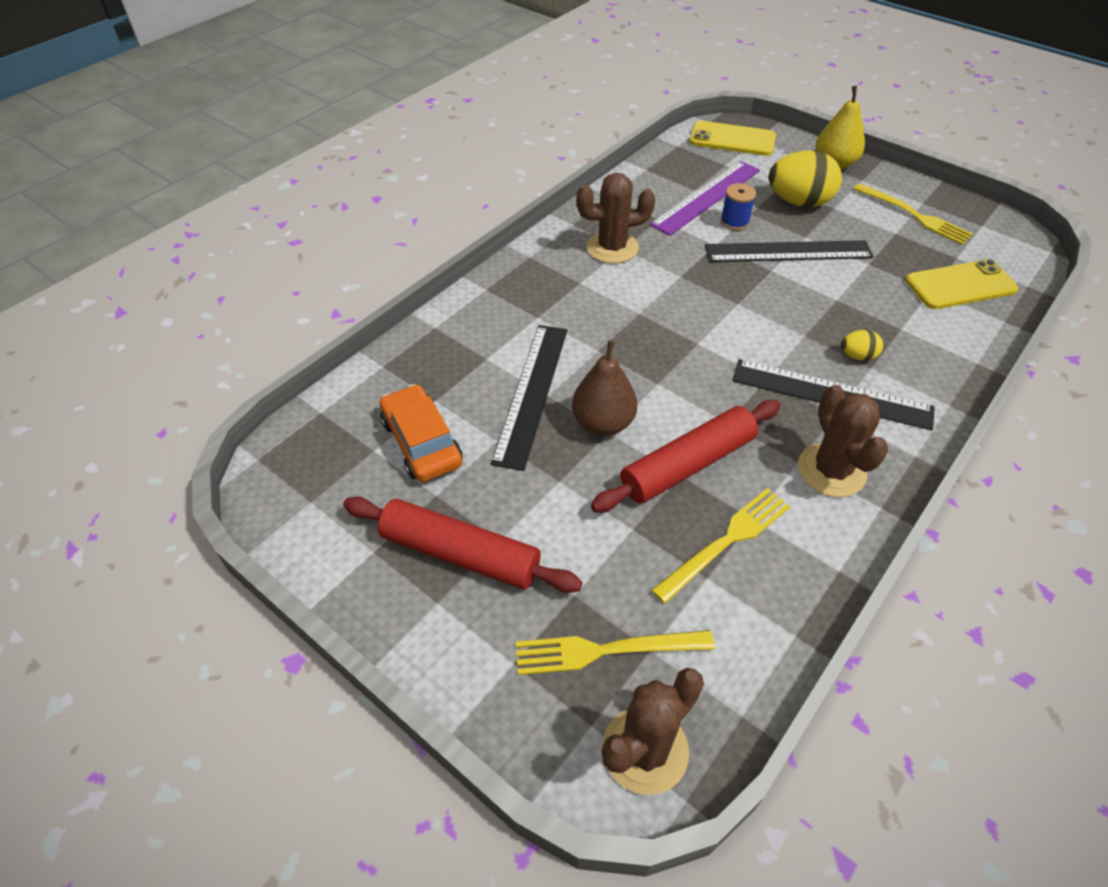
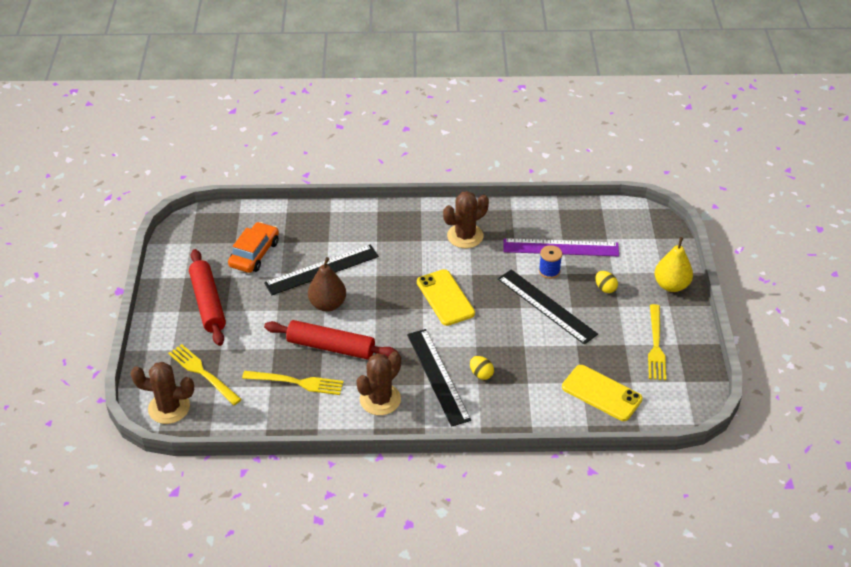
camera: 50 degrees right, 5 degrees down
(612, 248) = (465, 236): brown cactus -> brown cactus turned 75 degrees counterclockwise
(732, 139) = (640, 228): yellow phone -> yellow phone (445, 298)
(799, 202) = (605, 288): yellow egg -> yellow egg, size x0.48

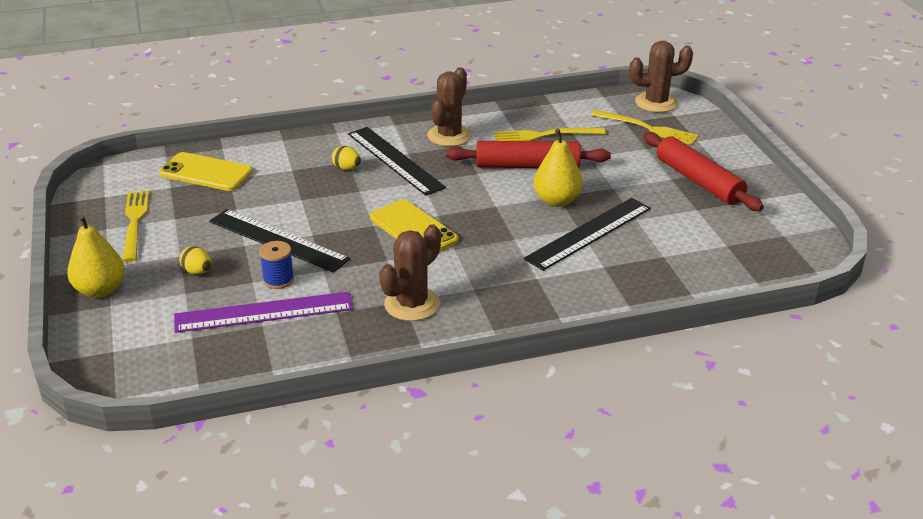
camera: 165 degrees right, 10 degrees down
(254, 254) = (689, 236): orange car -> none
(328, 304) = (557, 201): brown pear -> yellow pear

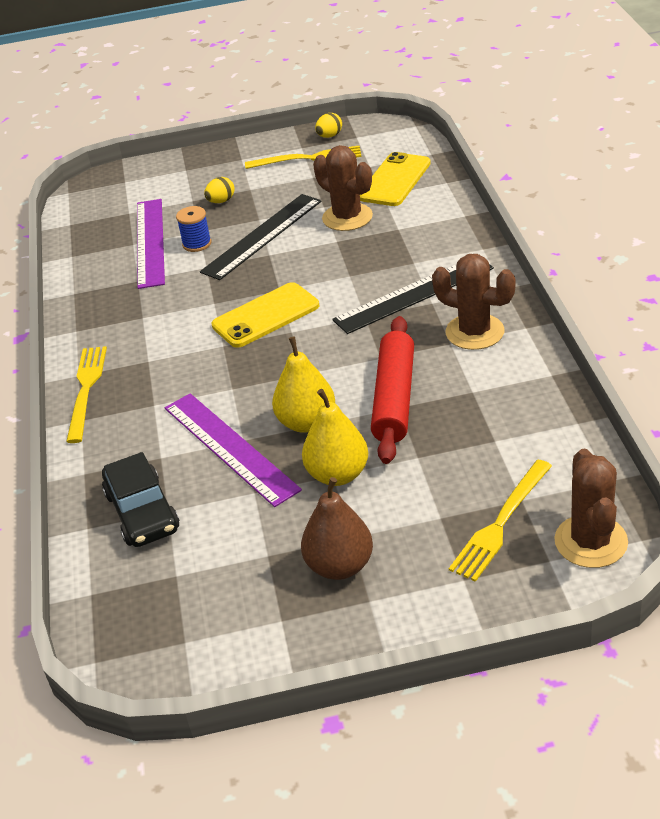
camera: 100 degrees right, 5 degrees up
(100, 290) = (207, 161): yellow pear -> yellow pear (338, 474)
(347, 168) = (397, 263): yellow egg -> yellow egg (329, 136)
(412, 304) = (134, 322): brown cactus -> brown cactus (347, 217)
(544, 135) = (477, 415): yellow fork -> yellow fork (86, 389)
(589, 233) = (230, 448): black ruler -> purple ruler
(667, 268) = (142, 512): none -> black car
(699, 181) = (340, 566): red rolling pin -> brown pear

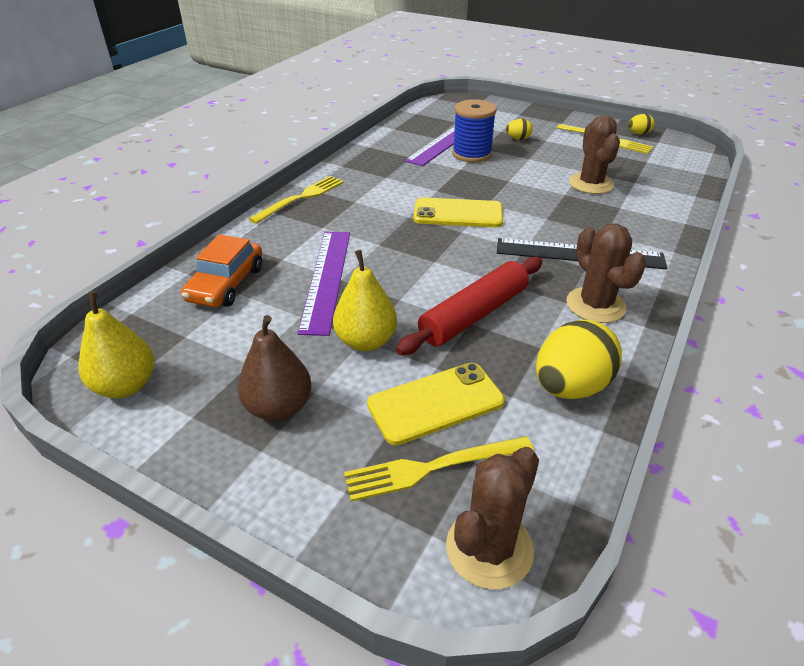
camera: 35 degrees right, 0 degrees up
(142, 512) = (226, 284): black car -> orange car
(197, 244) = (472, 154): blue spool -> blue spool, size x1.69
(262, 236) = (518, 168): black ruler -> none
(307, 422) = (393, 293): yellow pear -> yellow pear (126, 386)
(394, 180) = (655, 177): yellow phone -> yellow phone (435, 403)
(525, 407) = (570, 387): none -> yellow egg

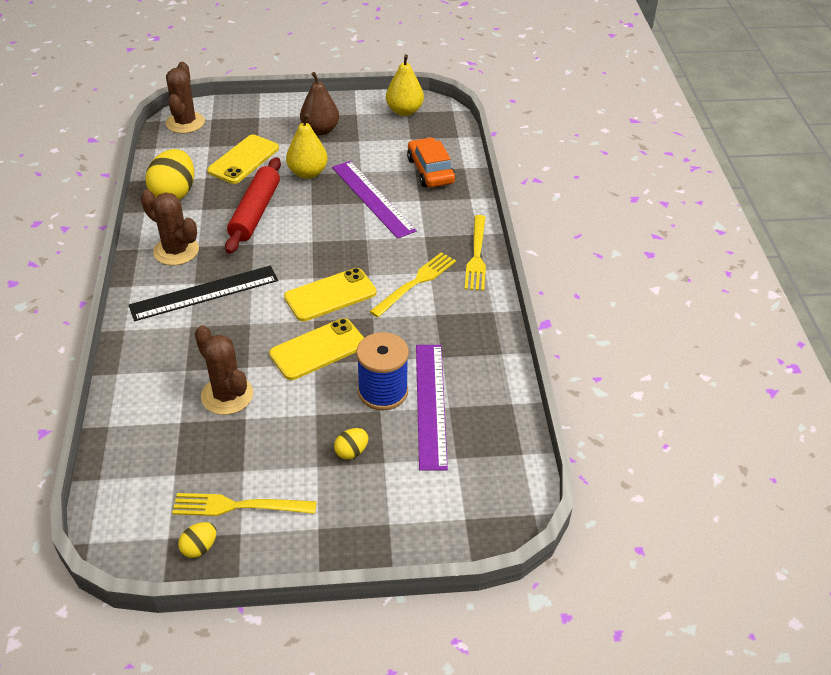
camera: 145 degrees right, 5 degrees up
(432, 467) = (226, 136): yellow fork -> yellow fork (415, 283)
(499, 186) = (318, 349): none -> yellow phone

